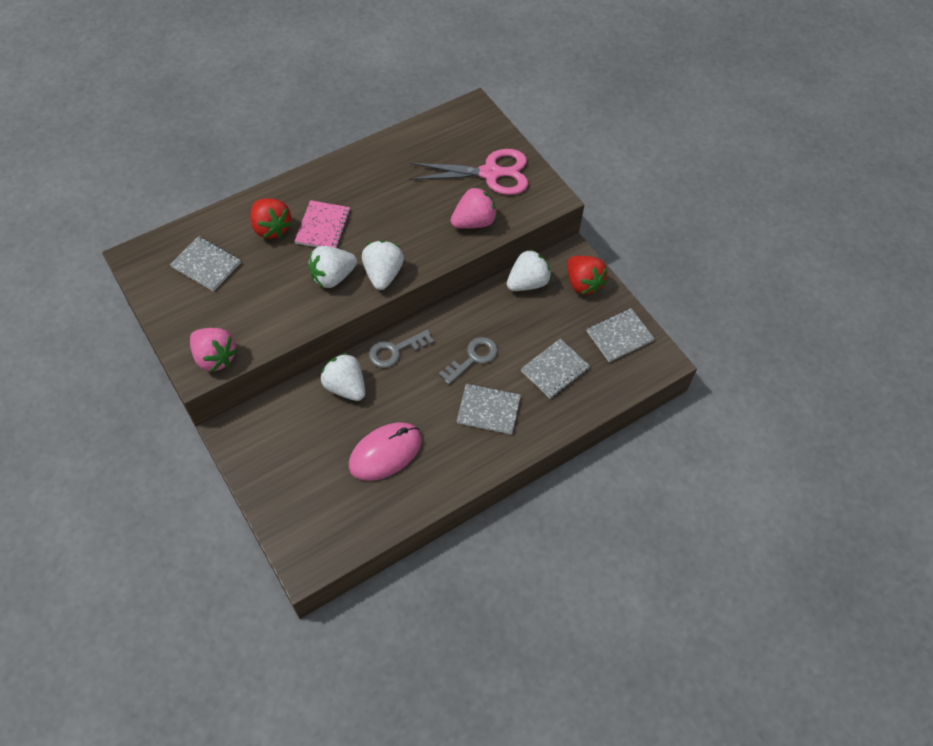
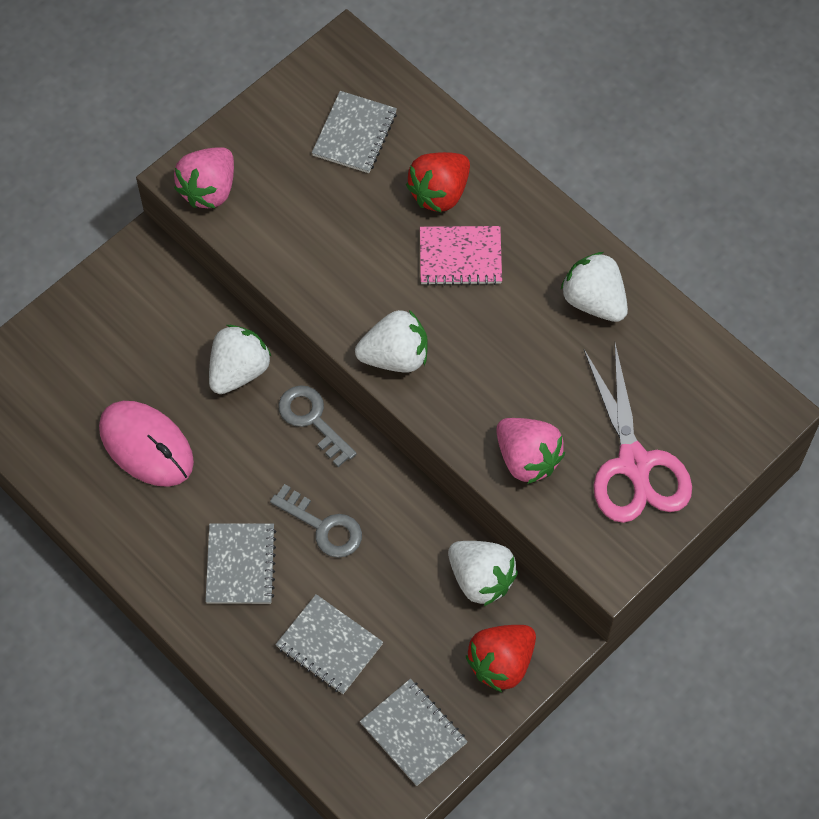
camera: 80 degrees right, 5 degrees up
(333, 277) = (374, 293): white strawberry -> white strawberry (594, 301)

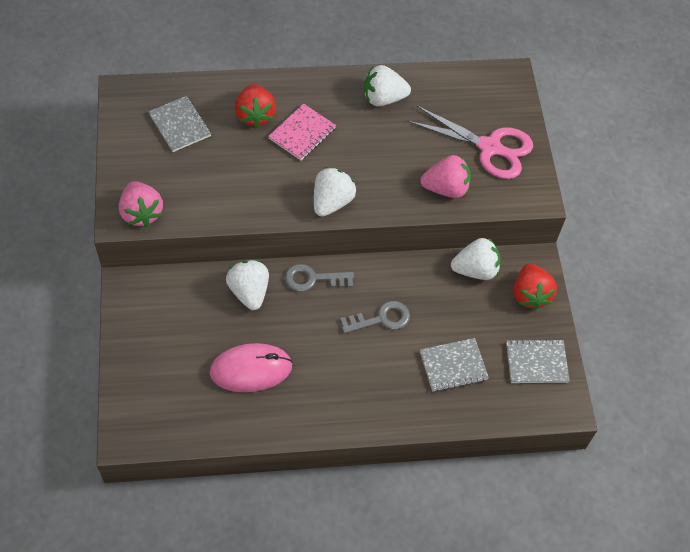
camera: 55 degrees left, 5 degrees down
(240, 565) = (368, 374): grey notebook -> none

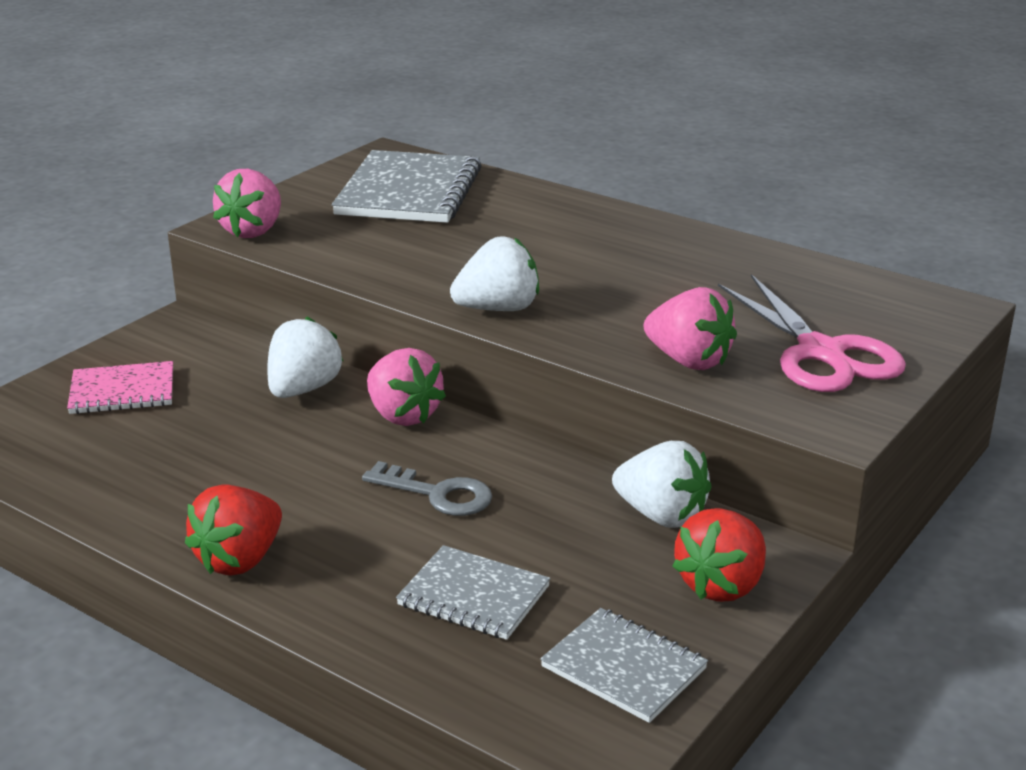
camera: 45 degrees right, 30 degrees down
(180, 125) = (409, 192): grey notebook -> grey notebook, size x1.73
(251, 369) = (191, 453): pink mouse -> none
(255, 115) = (513, 214): red strawberry -> red strawberry (240, 560)
(302, 133) = (550, 246): pink notebook -> pink notebook (122, 391)
(313, 279) = (403, 415): grey key -> pink strawberry
(383, 98) = (713, 259): white strawberry -> none

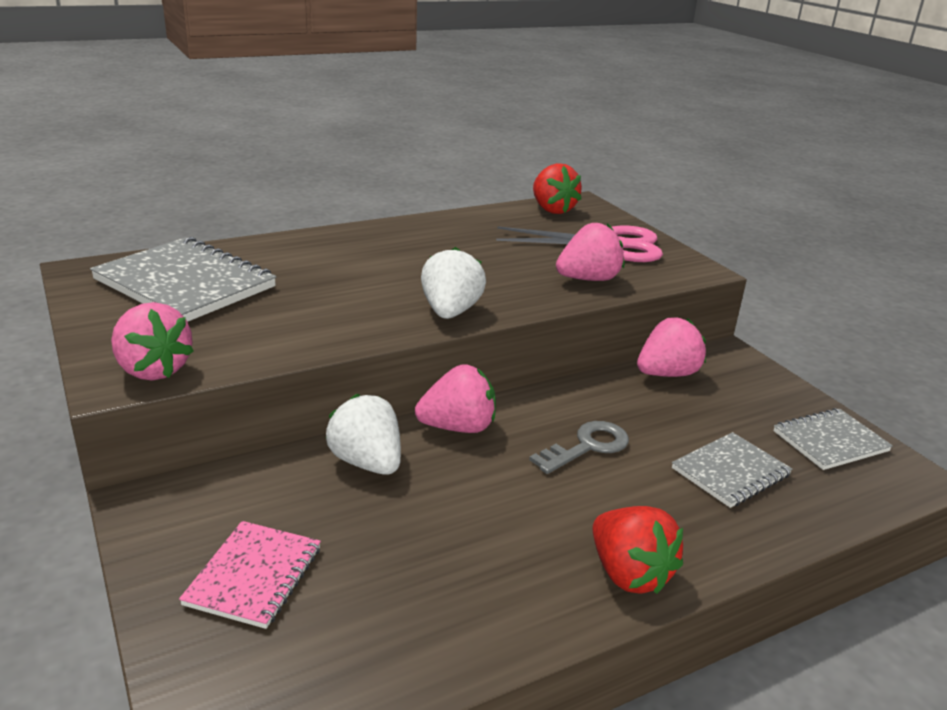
camera: 65 degrees left, 0 degrees up
(661, 515) = (667, 374): white strawberry -> pink strawberry
(721, 585) = (753, 381): red strawberry -> red strawberry (552, 209)

